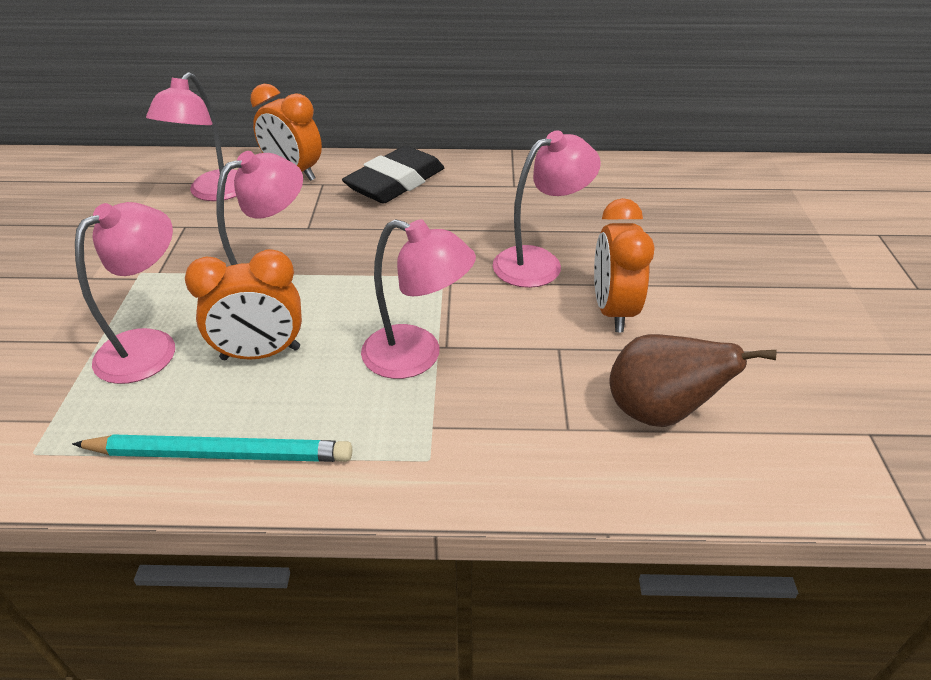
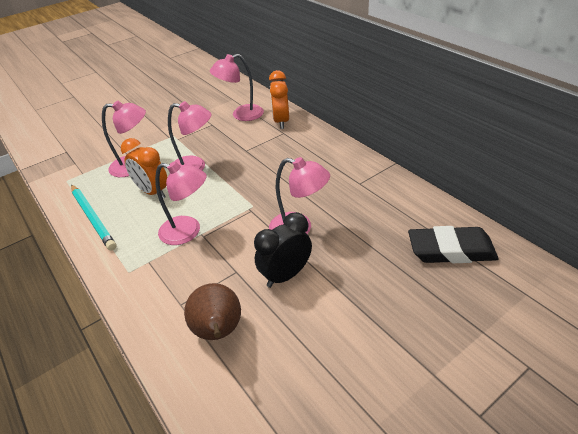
camera: 55 degrees right, 0 degrees up
(395, 183) = (311, 149): black eraser -> black eraser (451, 250)
(417, 356) = (188, 232): pink lamp -> pink lamp turned 60 degrees counterclockwise
(612, 311) = (286, 275): orange clock -> black clock

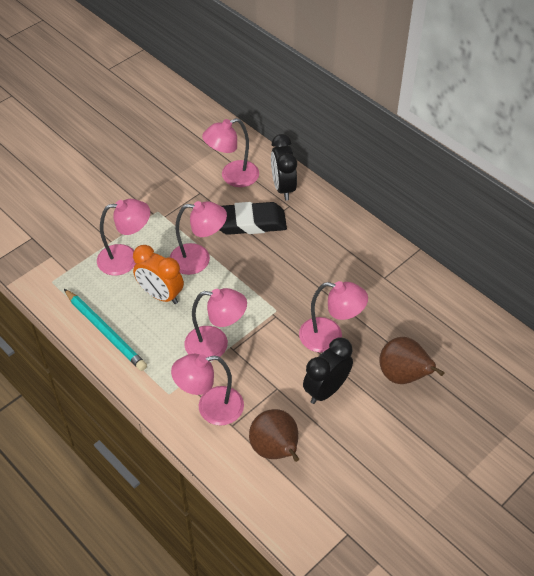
camera: 10 degrees left, 10 degrees up
(164, 286) = (210, 408): none -> pink lamp
(281, 121) = (283, 188): orange clock -> black clock
(369, 266) = (403, 376): none -> brown pear
(451, 250) = (478, 355): black eraser -> black eraser (250, 223)

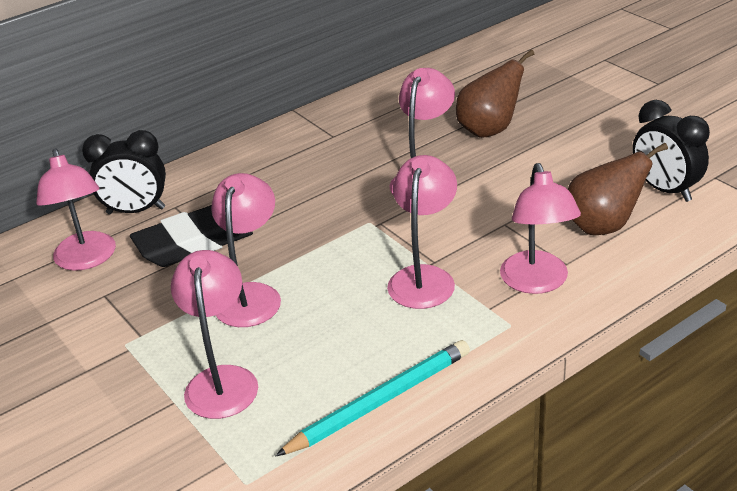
camera: 80 degrees left, 15 degrees down
(160, 295) = (315, 336): orange clock -> none
(250, 223) = (193, 243): black eraser -> black eraser turned 60 degrees clockwise
(326, 390) = (508, 185): black clock -> black clock (665, 190)

